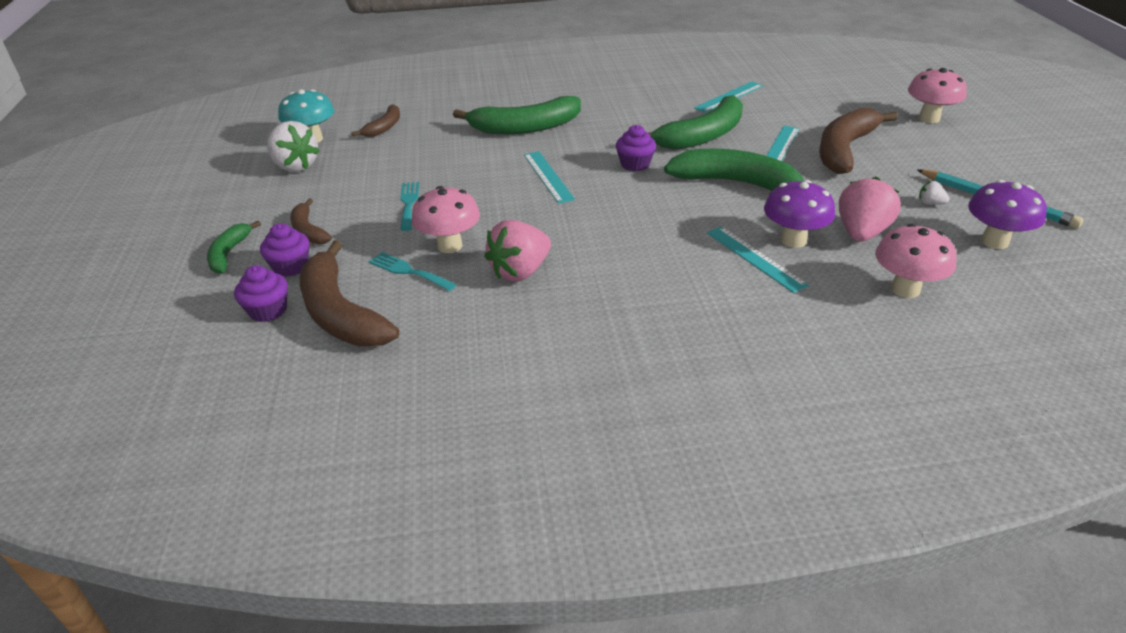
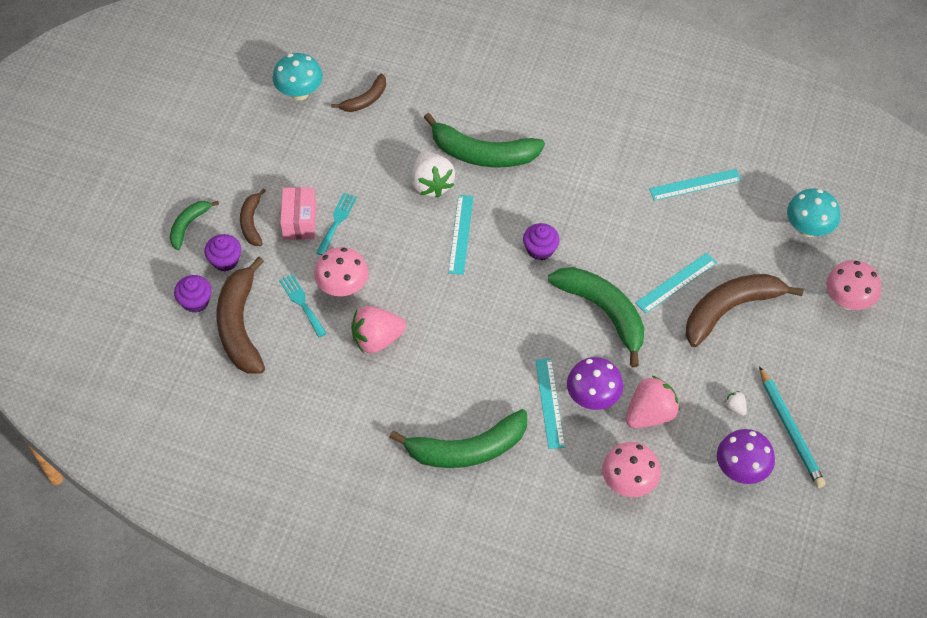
camera: 25 degrees right, 20 degrees up
(295, 166) = (272, 129): white strawberry -> white strawberry (431, 184)
(366, 215) = (299, 221): none -> pink box
(703, 136) = (625, 235): green banana -> green banana (467, 449)
(846, 94) = (808, 229): none -> turquoise mushroom

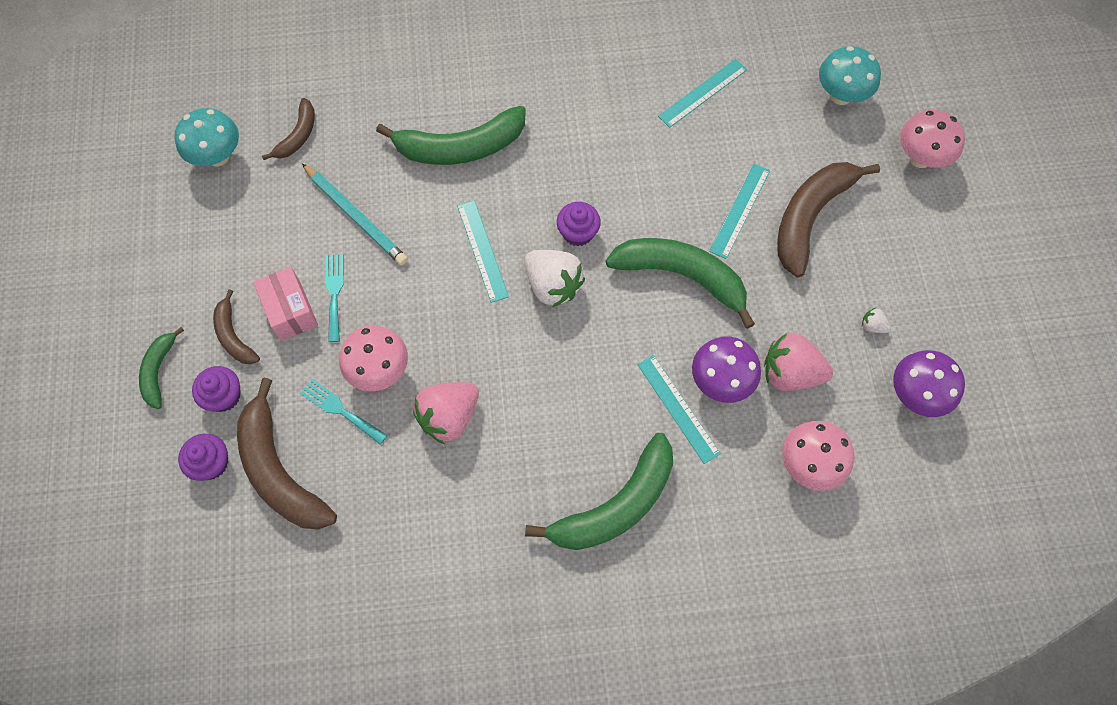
camera: 25 degrees left, 10 degrees up
(431, 184) = (421, 205): white strawberry -> white strawberry (553, 285)
(650, 414) = (790, 373): pink strawberry -> pink strawberry turned 105 degrees counterclockwise
(790, 430) = (940, 326): turquoise pencil -> turquoise pencil (355, 216)

